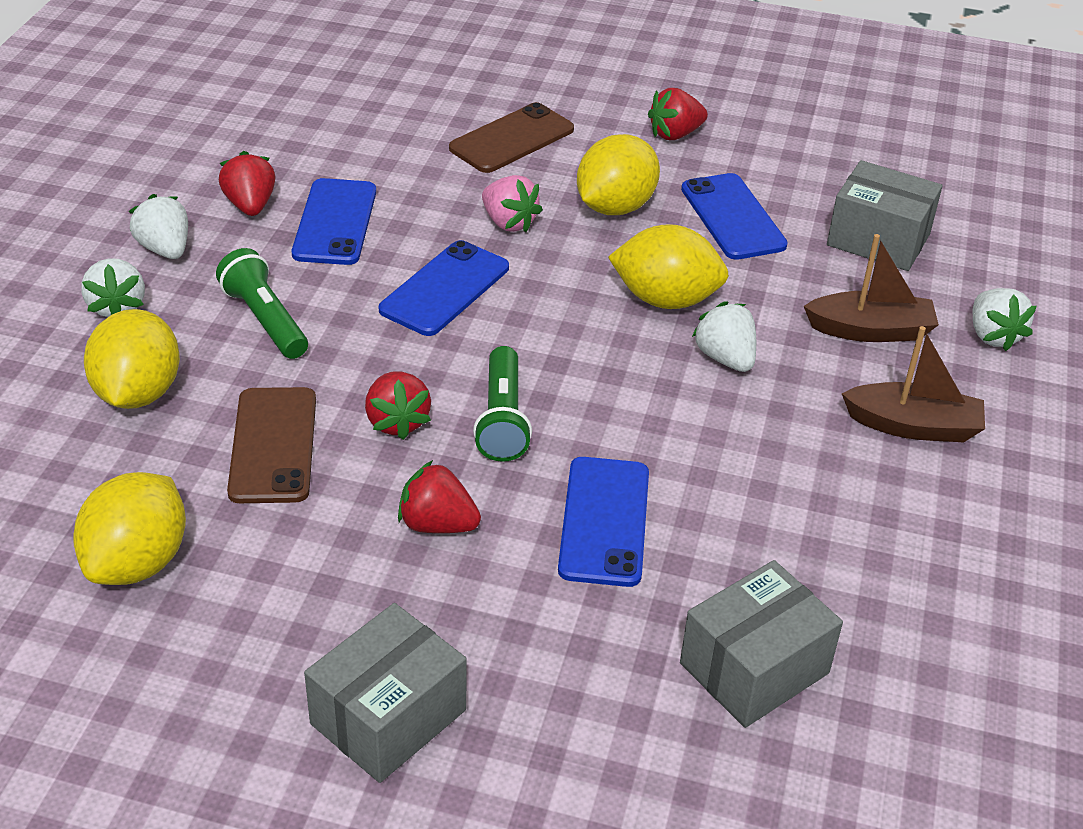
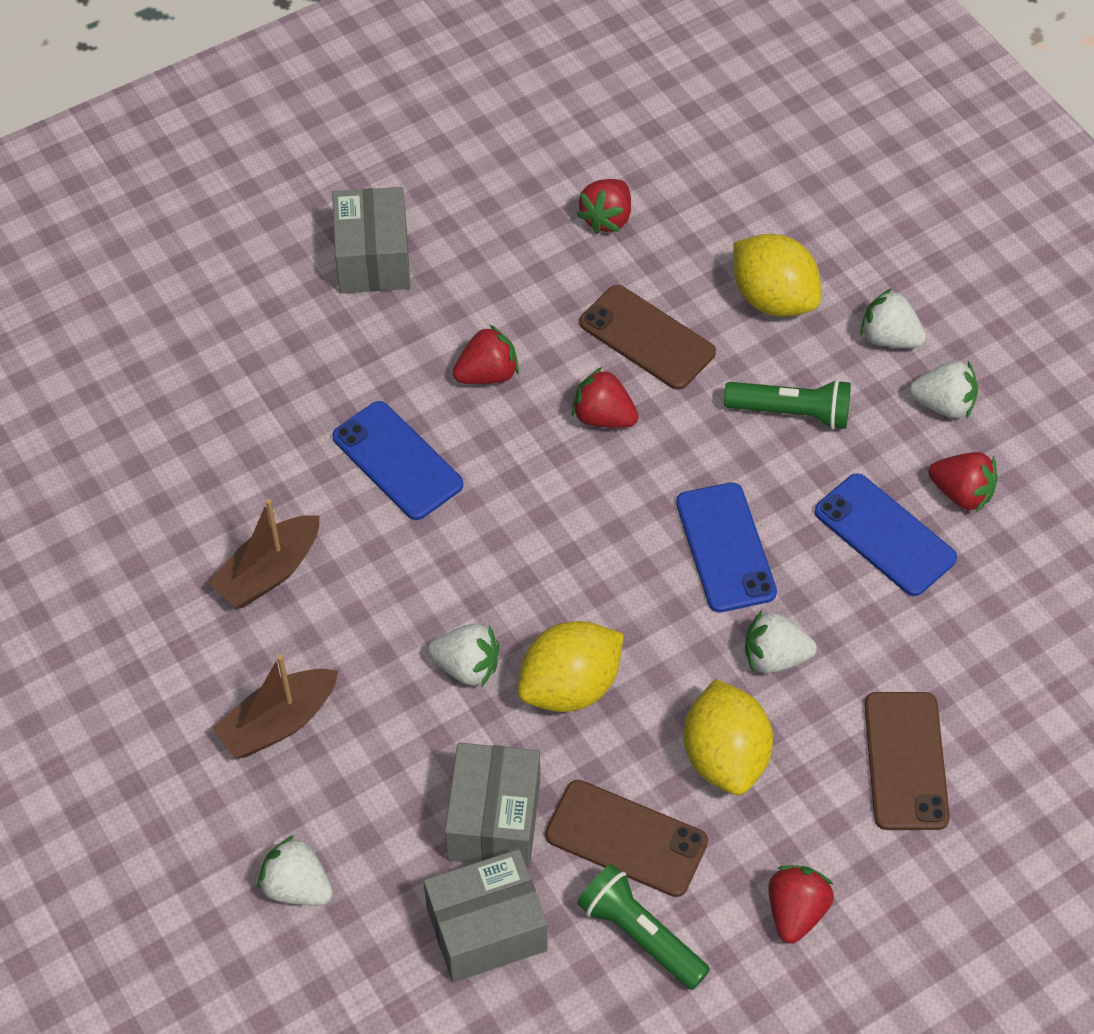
camera: 135 degrees right, 15 degrees up
(138, 562) = (607, 218): yellow lemon -> red strawberry
(502, 419) = (545, 477): green flashlight -> green flashlight (640, 935)
(508, 222) = (774, 657): pink strawberry -> white strawberry
(733, 217) = (626, 839): blue phone -> brown phone
(754, 668) = (215, 443): grey box -> grey box (494, 820)
(870, 330) = (393, 799): brown boat -> brown boat (269, 572)

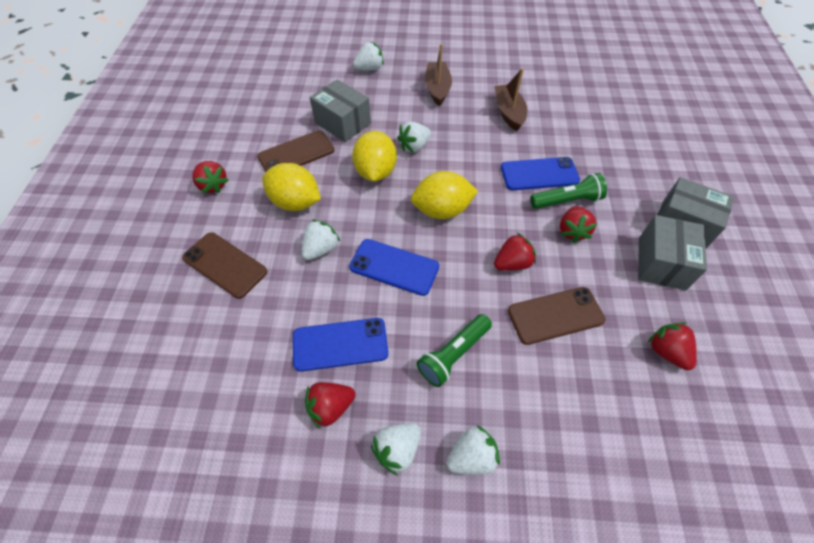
camera: 125 degrees right, 0 degrees up
(486, 928) = (306, 102): grey box -> grey box (661, 263)
(640, 935) = (258, 138): green flashlight -> green flashlight (567, 201)
(773, 299) = (547, 405): yellow lemon -> yellow lemon (442, 210)

